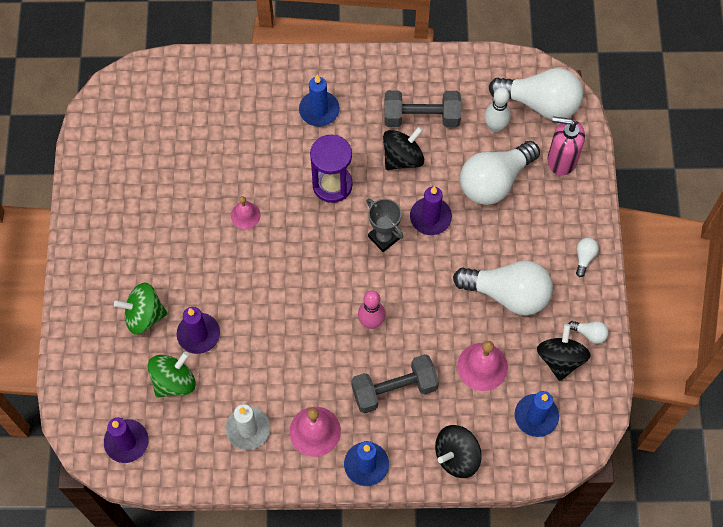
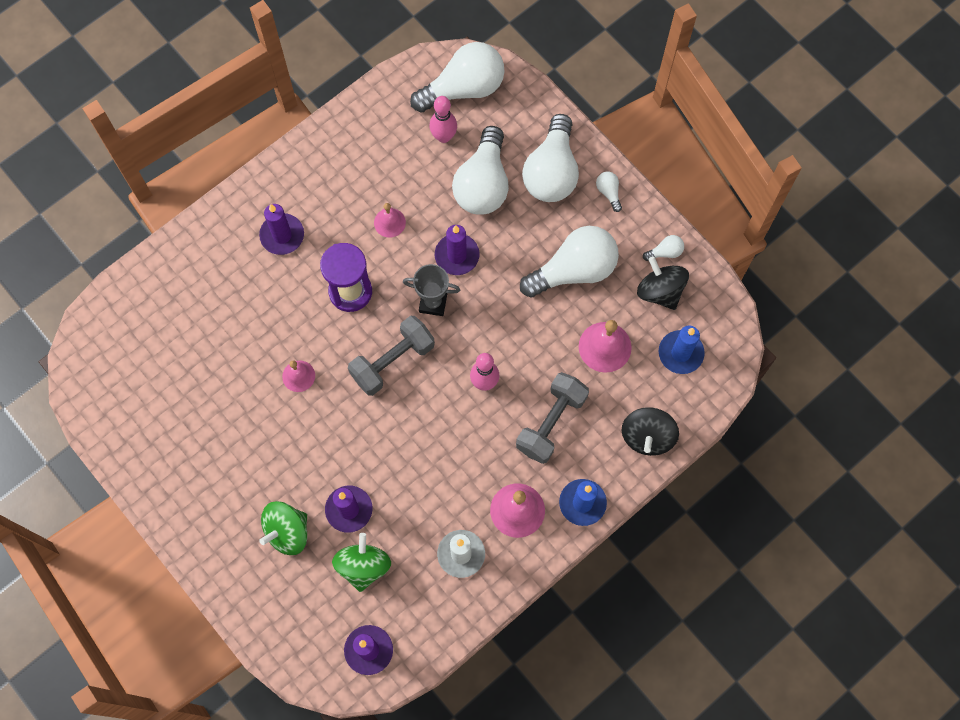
camera: 40 degrees left, 5 degrees up
(319, 110) = (282, 235): blue candle -> purple candle
(402, 158) = (389, 222): black spinning top -> pink bell
(421, 117) = (375, 175): grey dumbbell -> grey dumbbell (392, 361)
(495, 126) = (444, 136): white bowling pin -> pink bowling pin
(554, 210) = (551, 172): none -> white light bulb
(561, 160) = (521, 124): pink soap dispenser -> none

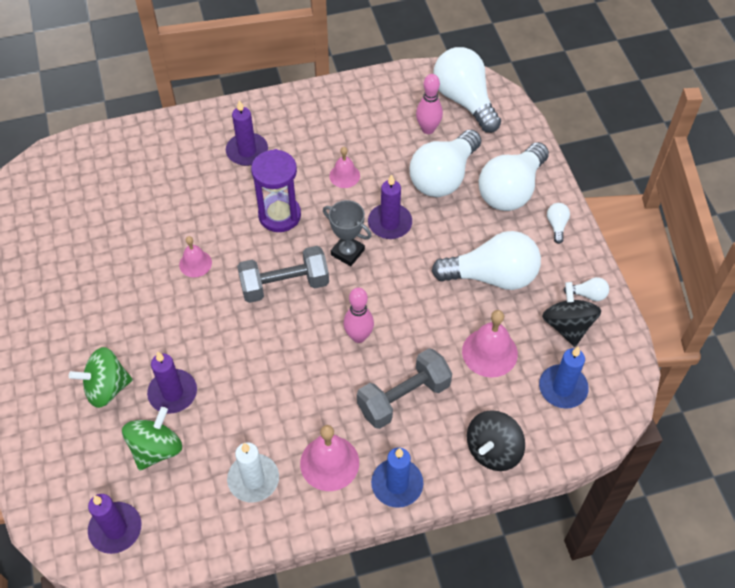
camera: 25 degrees right, 15 degrees down
(463, 89) = (464, 100): white light bulb -> white light bulb turned 120 degrees counterclockwise

